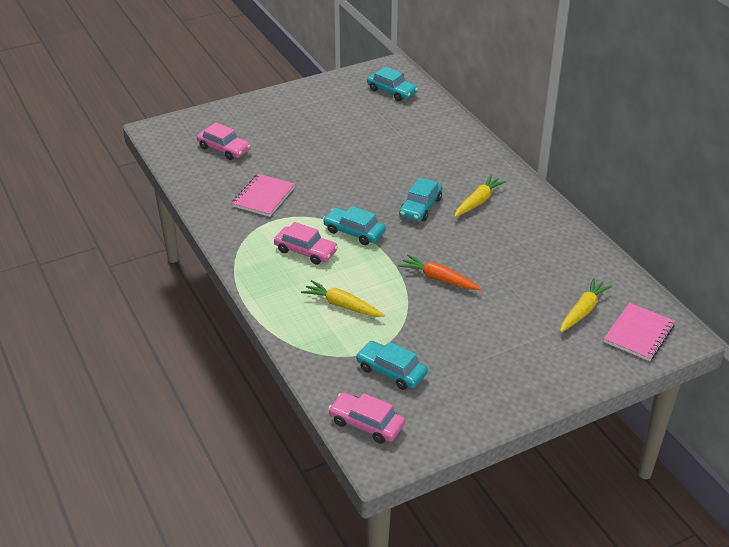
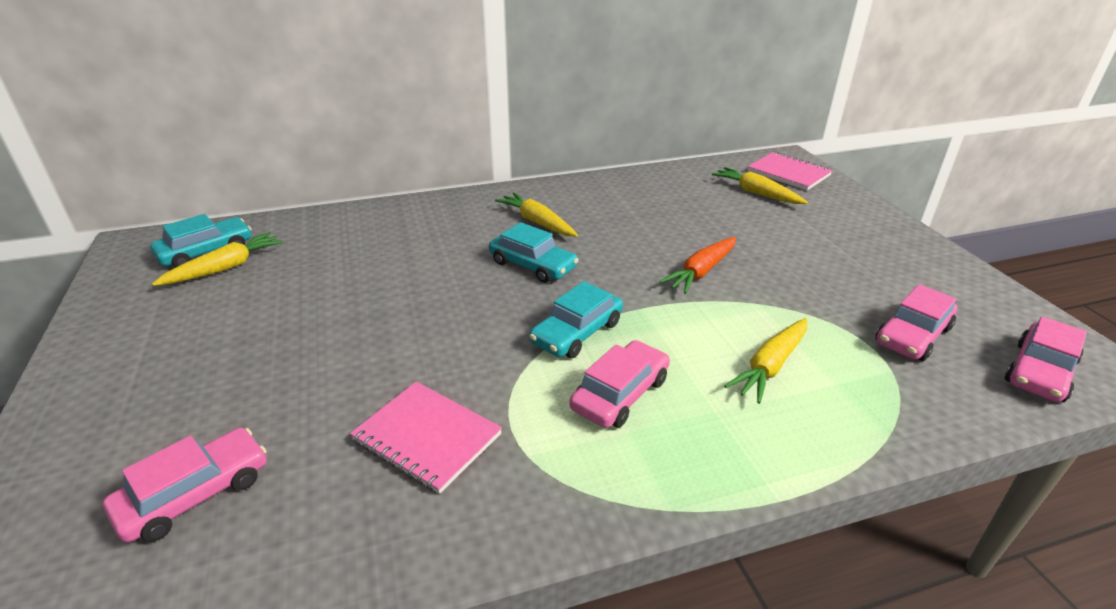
camera: 80 degrees left, 5 degrees down
(378, 103) = (225, 267): none -> yellow carrot
(391, 371) = (912, 335): turquoise car -> pink car

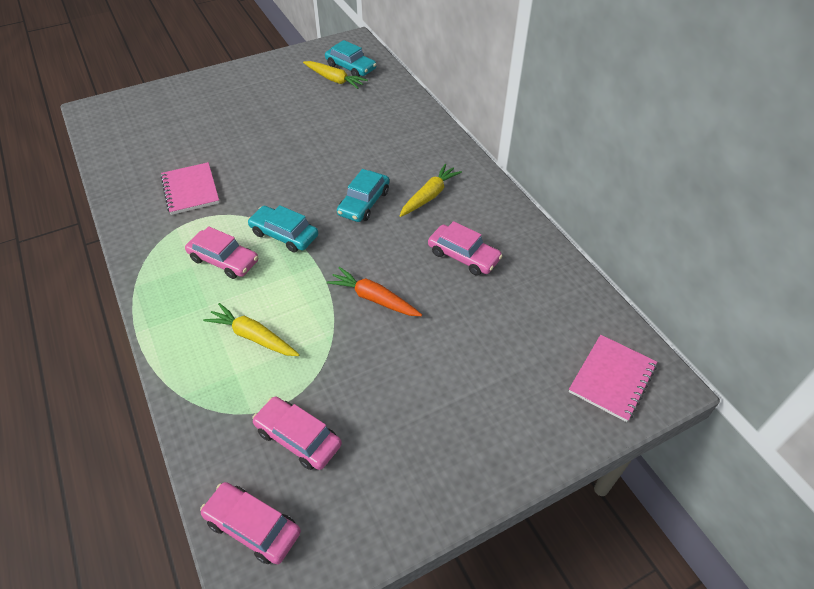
camera: 80 degrees right, 15 degrees up
(195, 494) = (160, 132): pink car -> pink car (463, 256)
(427, 437) = (190, 190): pink notebook -> pink notebook turned 45 degrees counterclockwise
(756, 193) = (543, 344): yellow carrot -> none

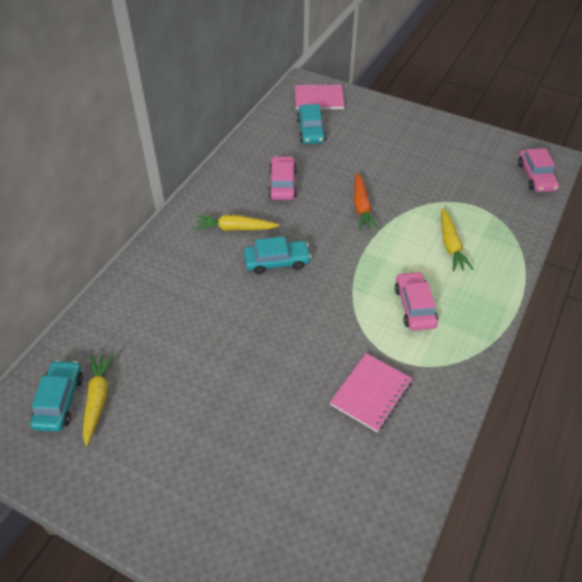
camera: 125 degrees left, 0 degrees up
(284, 235) = (355, 288): turquoise car -> turquoise car (311, 130)
(298, 438) = (481, 187): pink car -> none

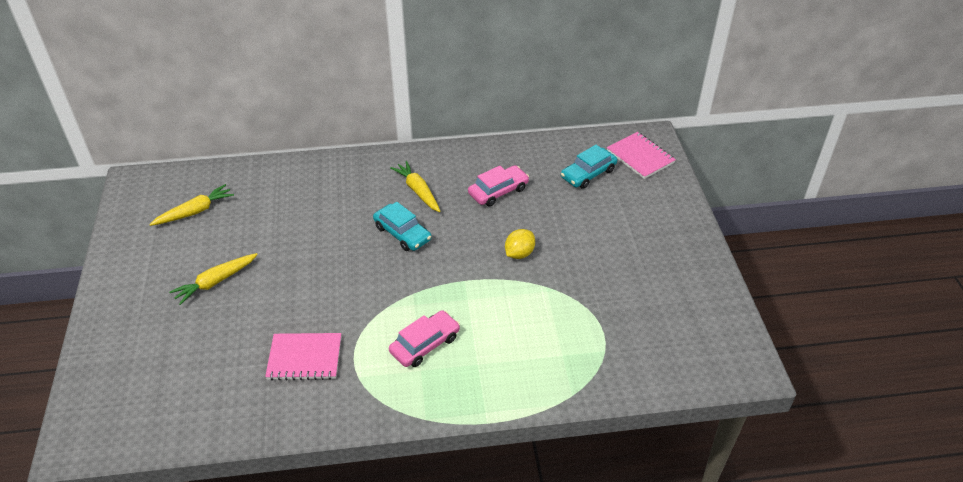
camera: 55 degrees right, 5 degrees down
(59, 401) = (182, 194): turquoise car -> none
(361, 207) = (519, 253): orange carrot -> yellow lemon
(450, 245) = (527, 337): yellow carrot -> yellow carrot (215, 282)
(536, 176) = (702, 364): pink car -> none

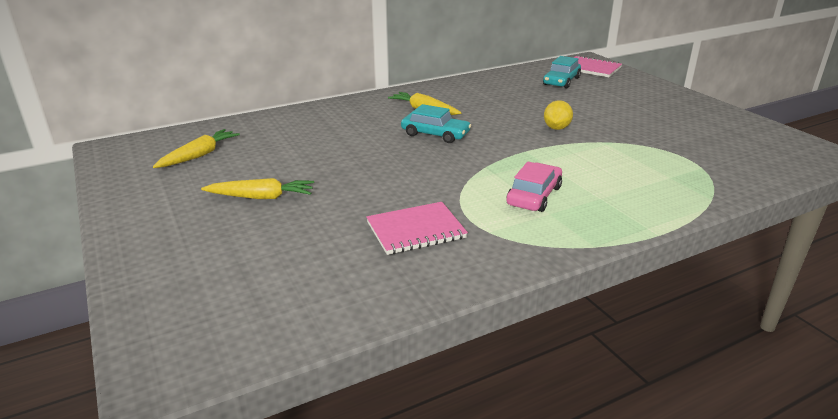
camera: 20 degrees left, 15 degrees down
(215, 282) = (261, 197): yellow carrot -> yellow carrot turned 120 degrees counterclockwise
(498, 191) = (497, 100): pink car -> none

